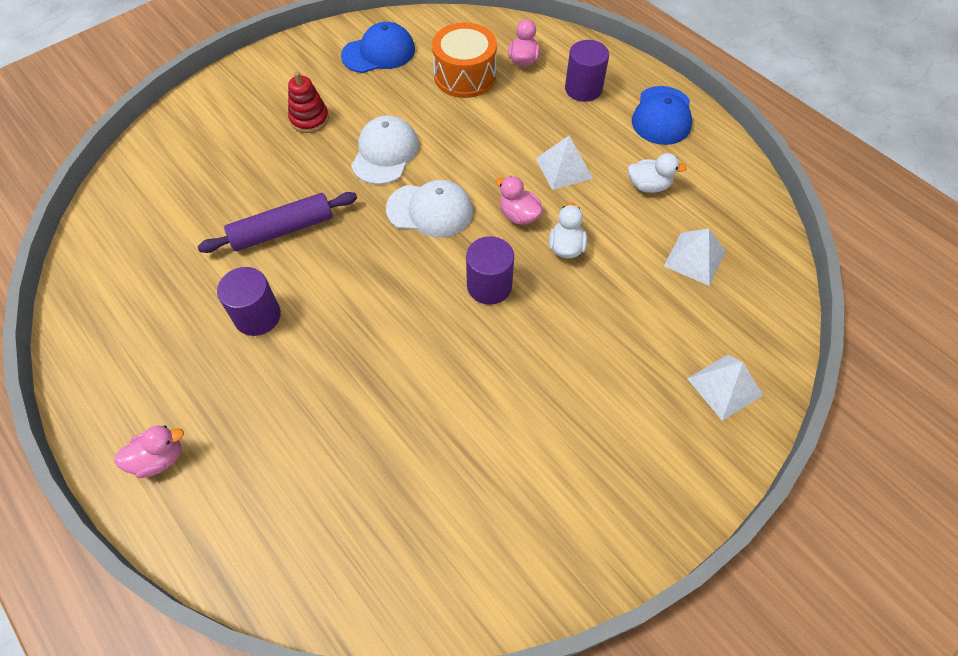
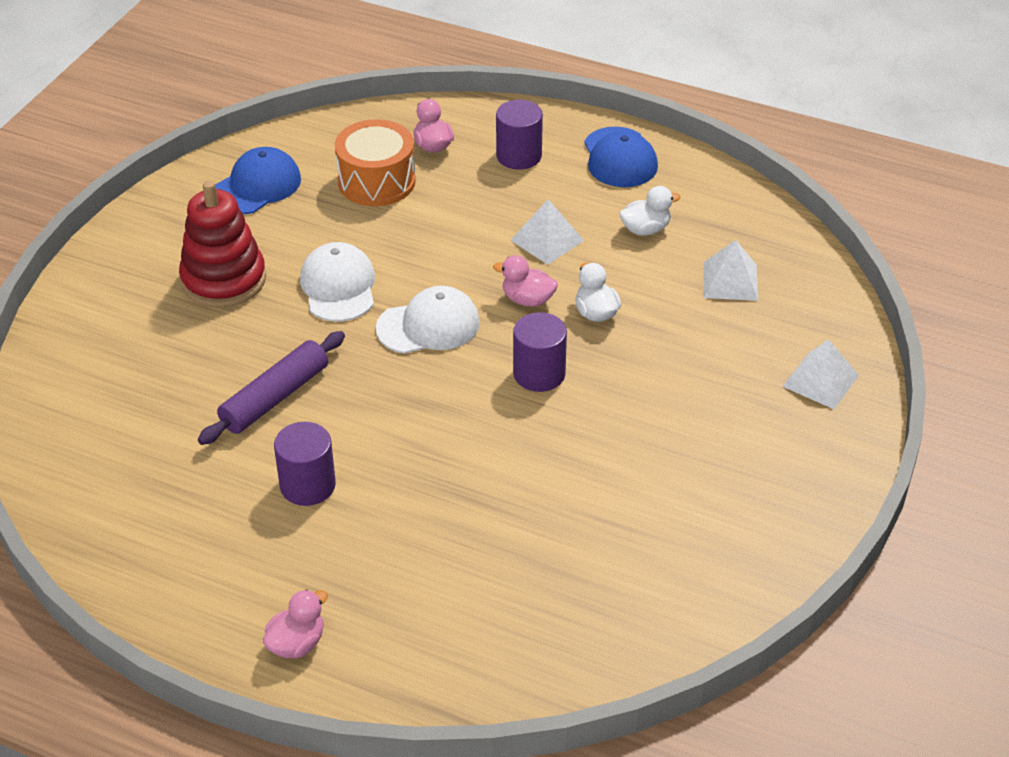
camera: 25 degrees left, 15 degrees down
(309, 119) = (224, 280): red stacking toy -> red stacking toy, size x1.70

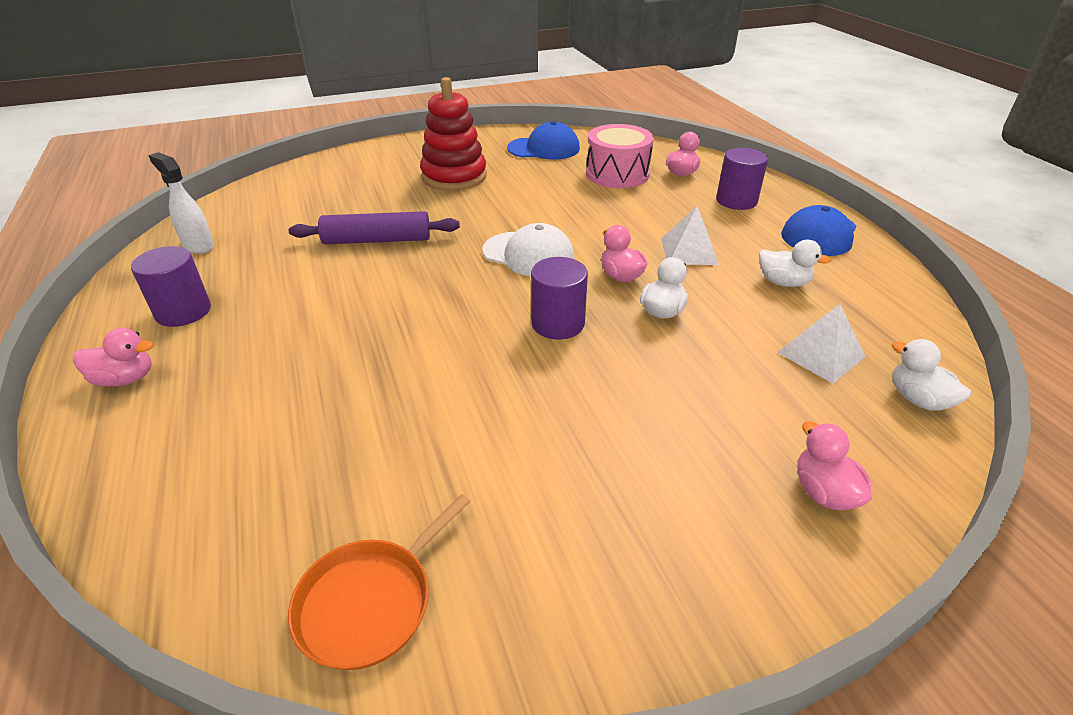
camera: 45 degrees right, 5 degrees down
(112, 517) = (198, 245): none -> white spray bottle
(307, 485) = (307, 294): purple cylinder -> purple cylinder (183, 311)
(338, 286) = (509, 209): white cap -> none
(376, 181) = (617, 174): orange drum -> pink drum
(678, 612) = (370, 602): none -> orange pan
(812, 280) = (918, 399): none -> white duck
(820, 381) = (823, 492): white pyramid -> pink duck

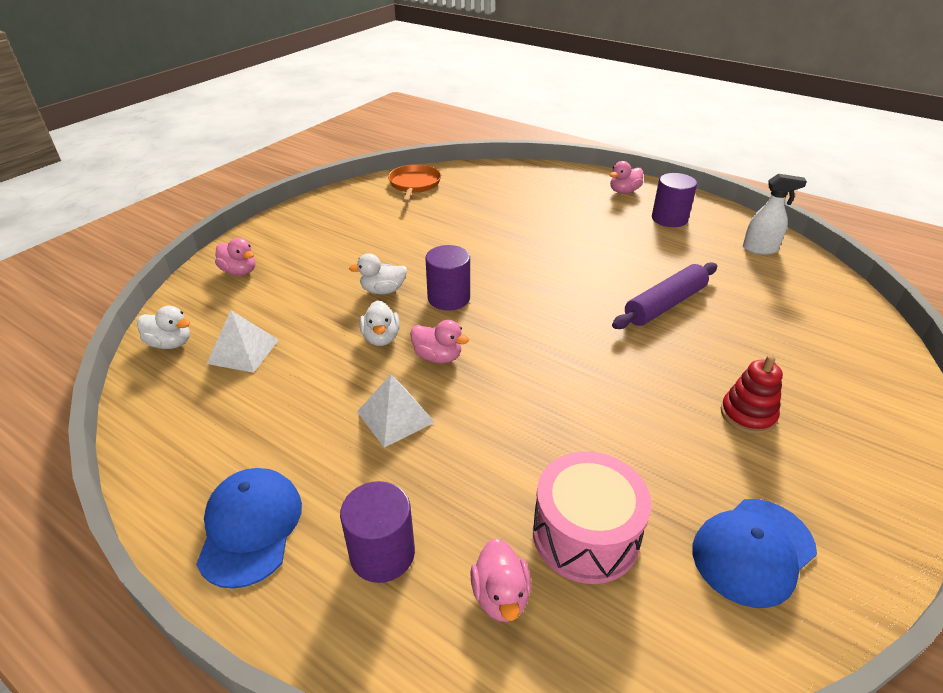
camera: 145 degrees right, 0 degrees up
(454, 176) = (747, 415): red stacking toy -> red stacking toy, size x0.59
(528, 254) = (534, 345): white cap -> none
(783, 282) = (285, 416): white duck -> white duck (383, 290)

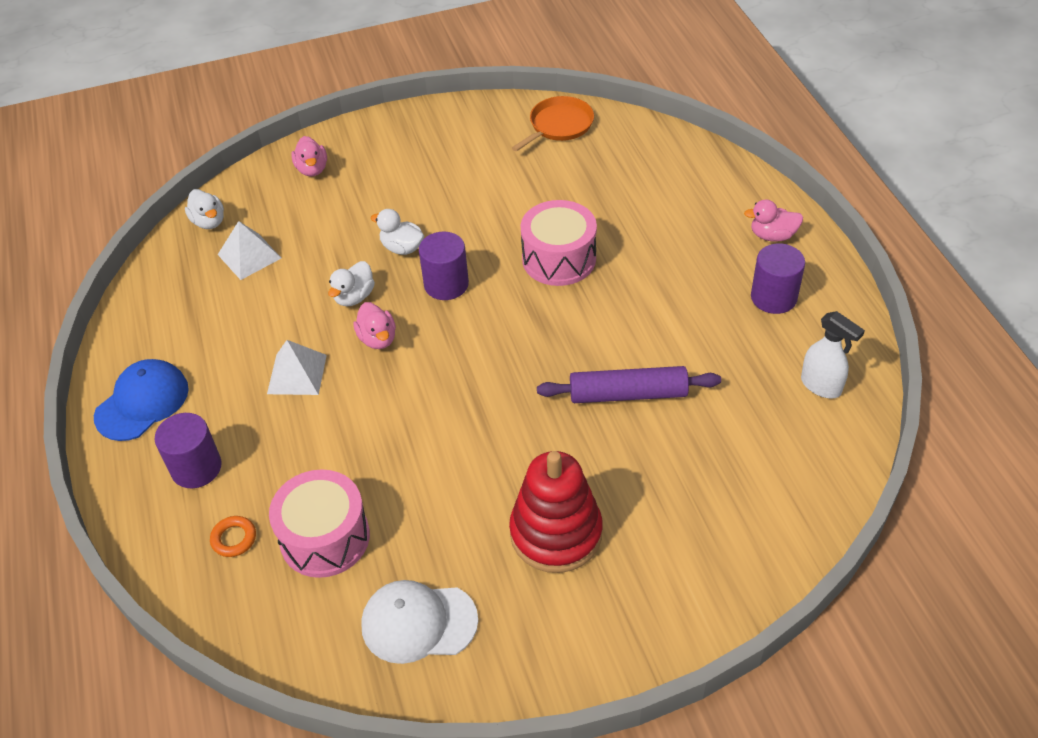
camera: 40 degrees right, 10 degrees up
(500, 596) = (234, 539): pink duck -> orange ring
(512, 251) = (559, 259): none -> pink drum
(747, 415) = (556, 533): red stacking toy -> red stacking toy, size x1.70
(753, 551) = (418, 622): blue cap -> white cap

